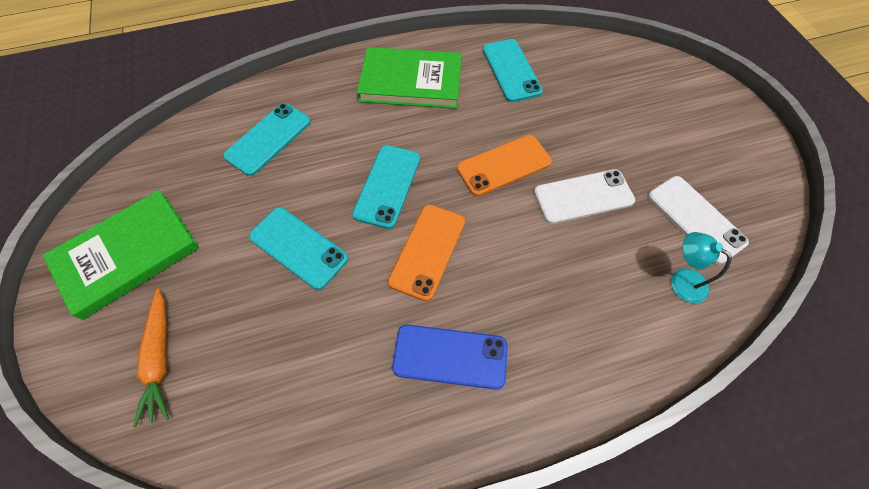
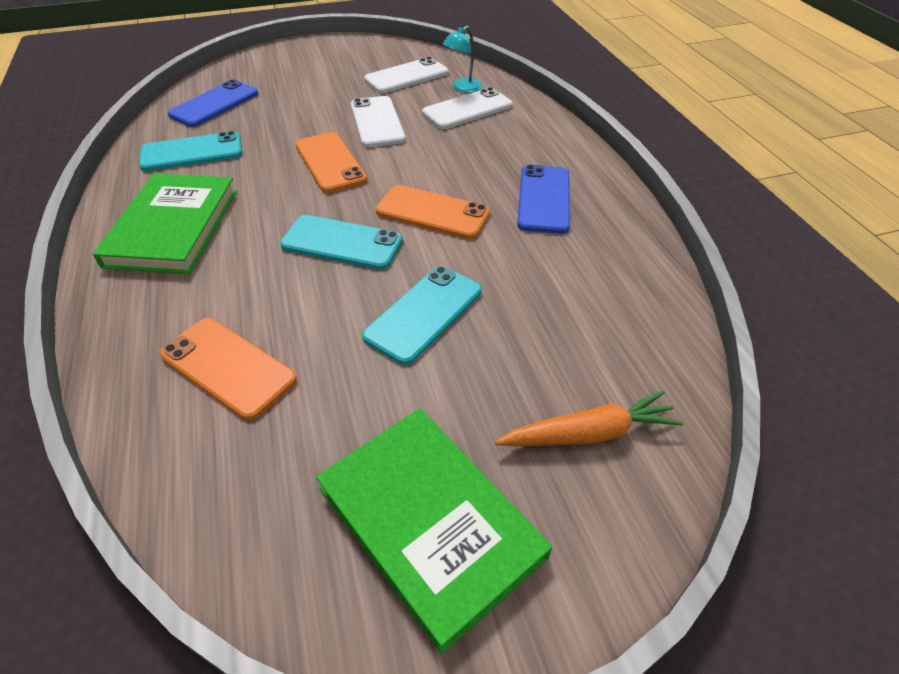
camera: 90 degrees left, 15 degrees down
(268, 139) = (227, 367): turquoise phone -> orange phone
(593, 68) = (214, 104): none -> blue phone
(629, 284) = (467, 109): none -> white phone

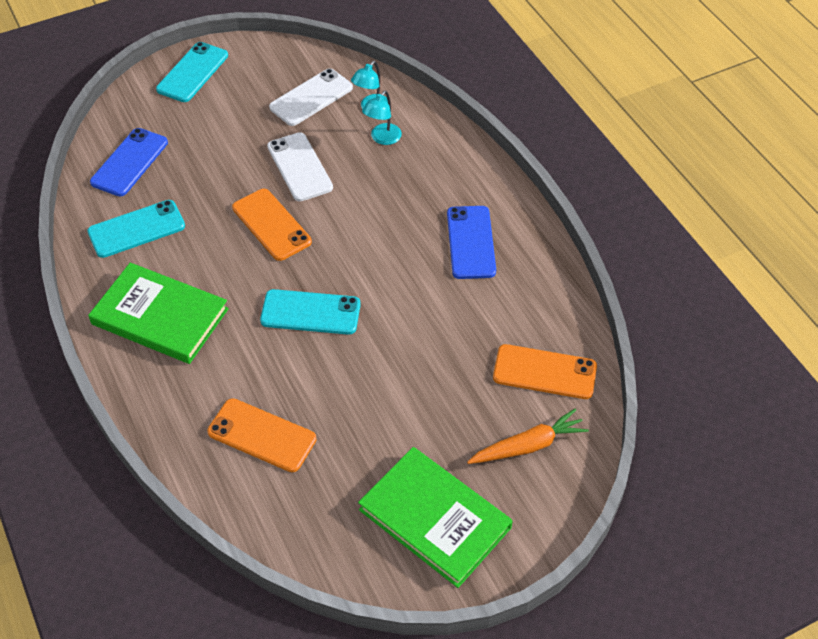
camera: 10 degrees left, 5 degrees up
(173, 227) = (160, 316): green book -> green book turned 60 degrees counterclockwise
(424, 313) = (395, 369): turquoise phone -> turquoise phone (192, 72)
(432, 212) = (378, 270): orange phone -> orange phone (544, 372)
(467, 109) = (382, 138): white phone -> turquoise lamp

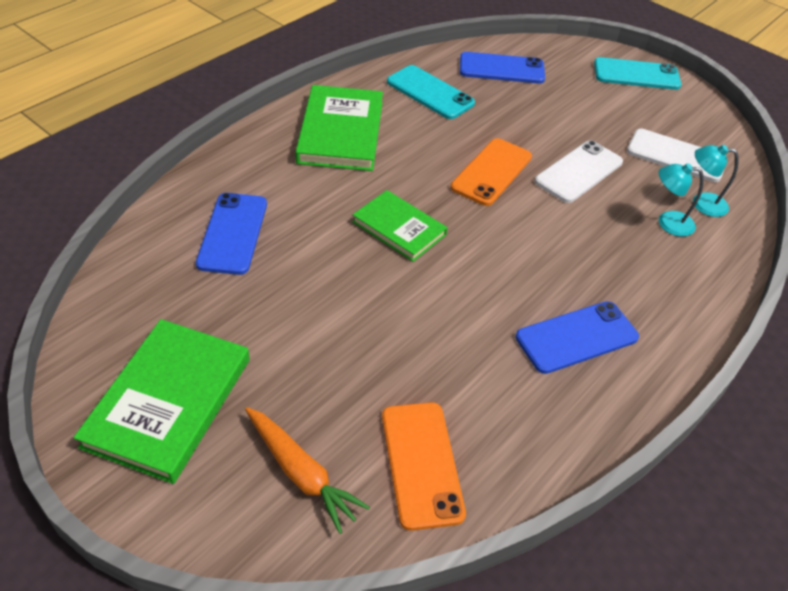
camera: 65 degrees right, 5 degrees down
(261, 435) = (232, 233): orange phone -> blue phone
(310, 312) = (399, 228): turquoise phone -> green book

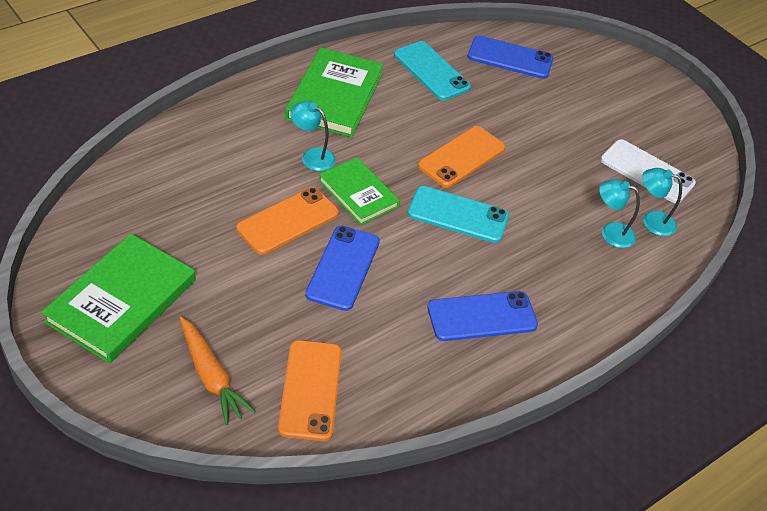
camera: 10 degrees right, 0 degrees up
(232, 233) = (211, 172): blue phone -> blue phone (343, 268)
(333, 271) = (288, 221): none -> orange phone
(337, 197) = (312, 156): none -> turquoise lamp
(578, 172) = (545, 171): white phone -> none
(636, 74) = (643, 84): turquoise phone -> turquoise phone (458, 215)

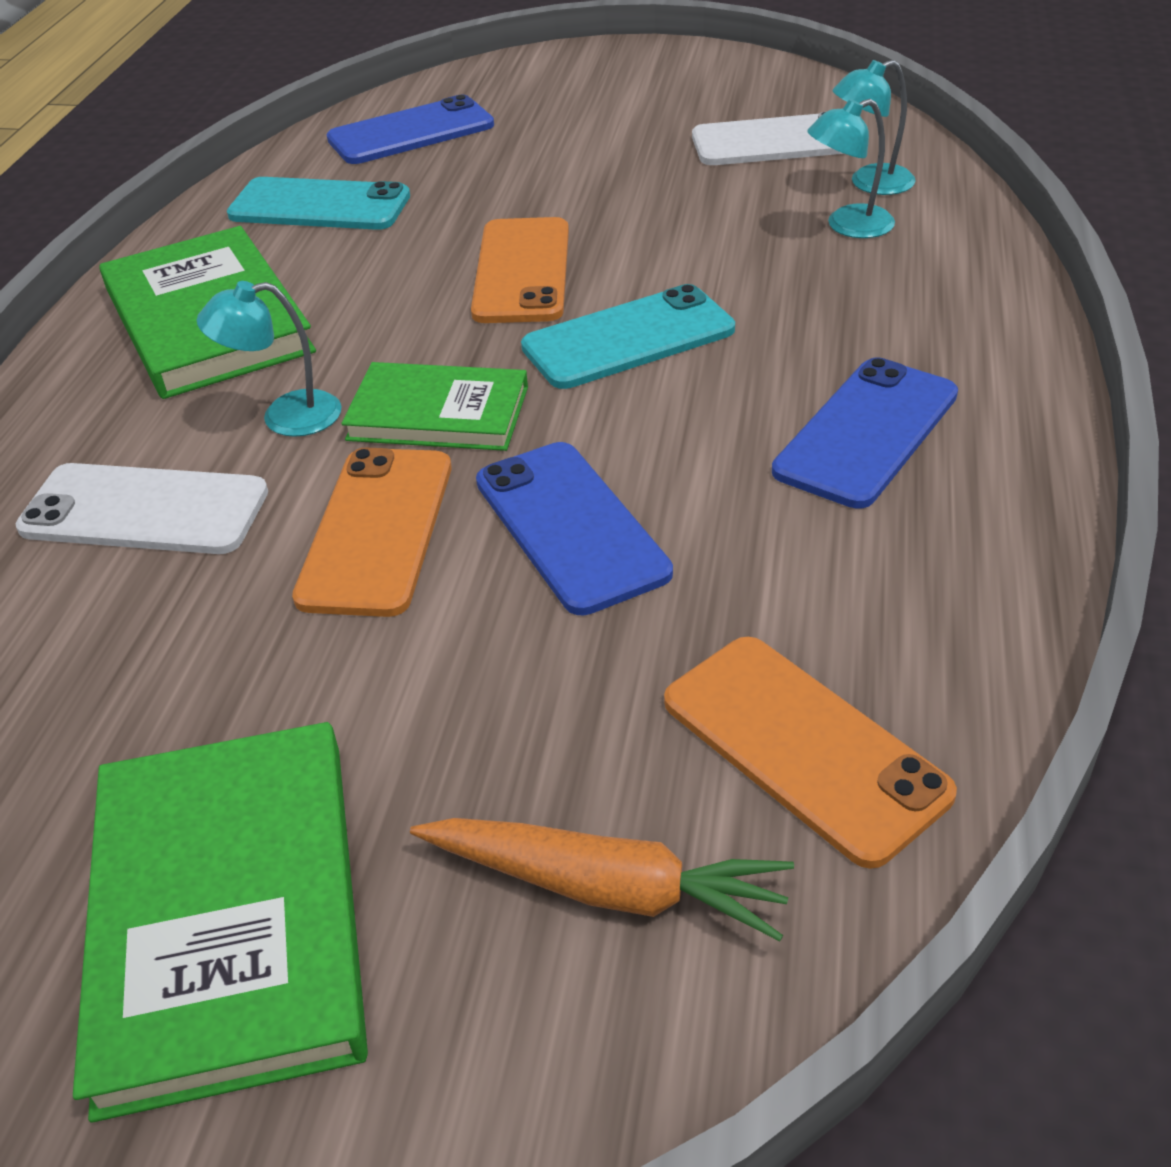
camera: 35 degrees left, 5 degrees down
(234, 159) = (144, 511): none -> white phone

